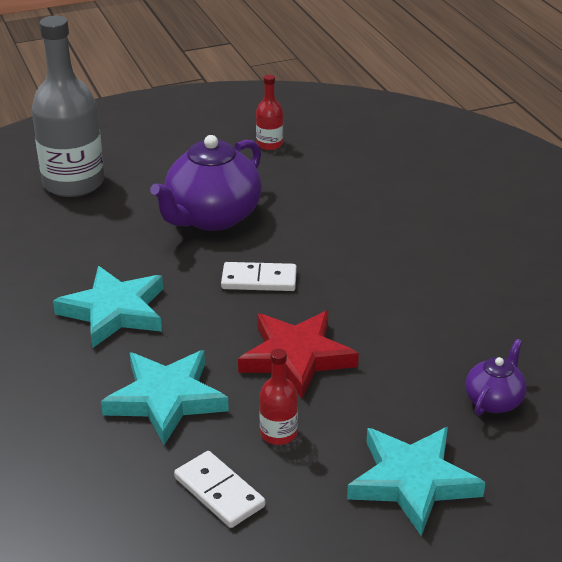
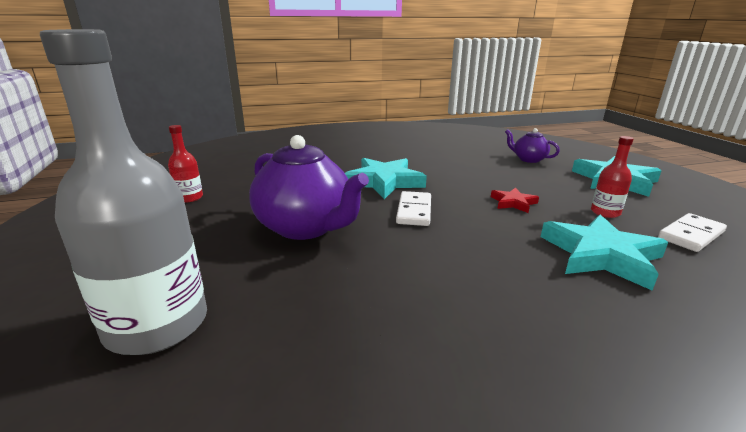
camera: 85 degrees left, 10 degrees down
(114, 311) = (474, 284): turquoise star -> turquoise star (384, 182)
(296, 357) = (513, 203): red star -> red star, size x0.51

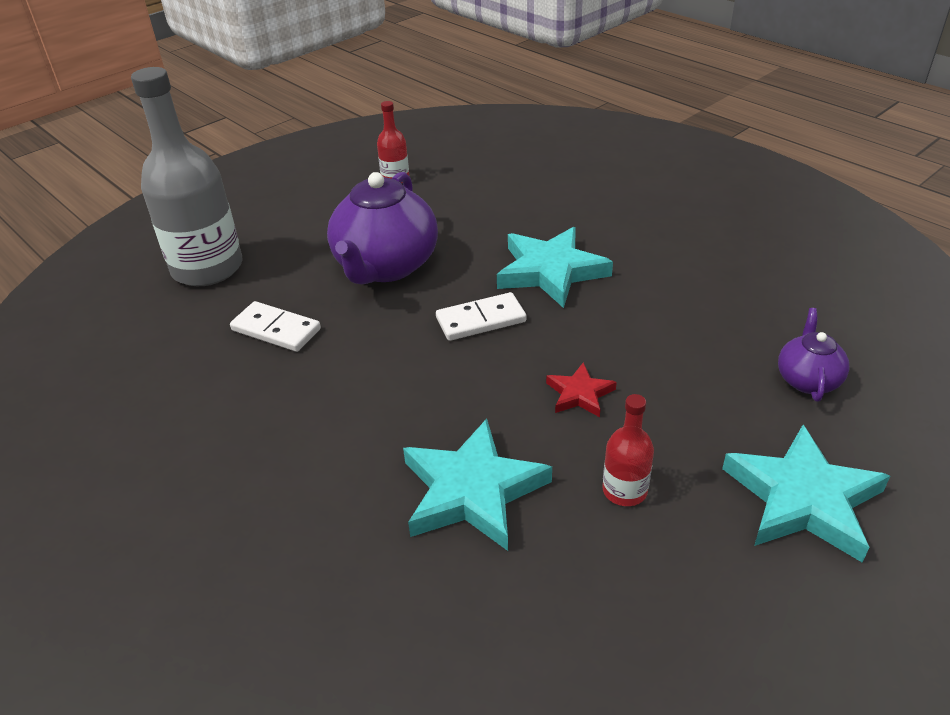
camera: 65 degrees right, 15 degrees up
(691, 235) = (611, 590): white domino -> white domino (276, 330)

